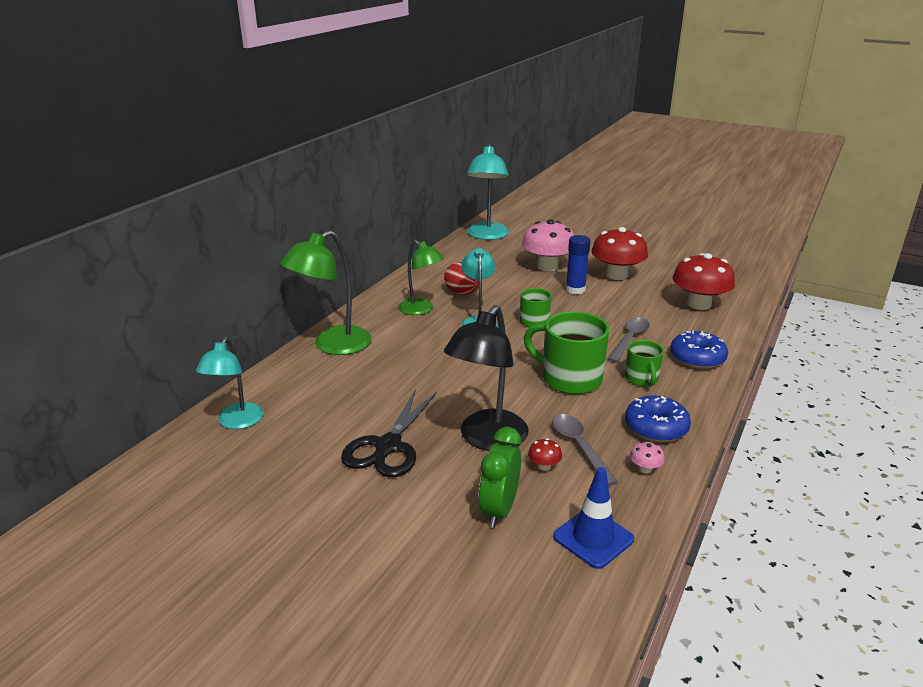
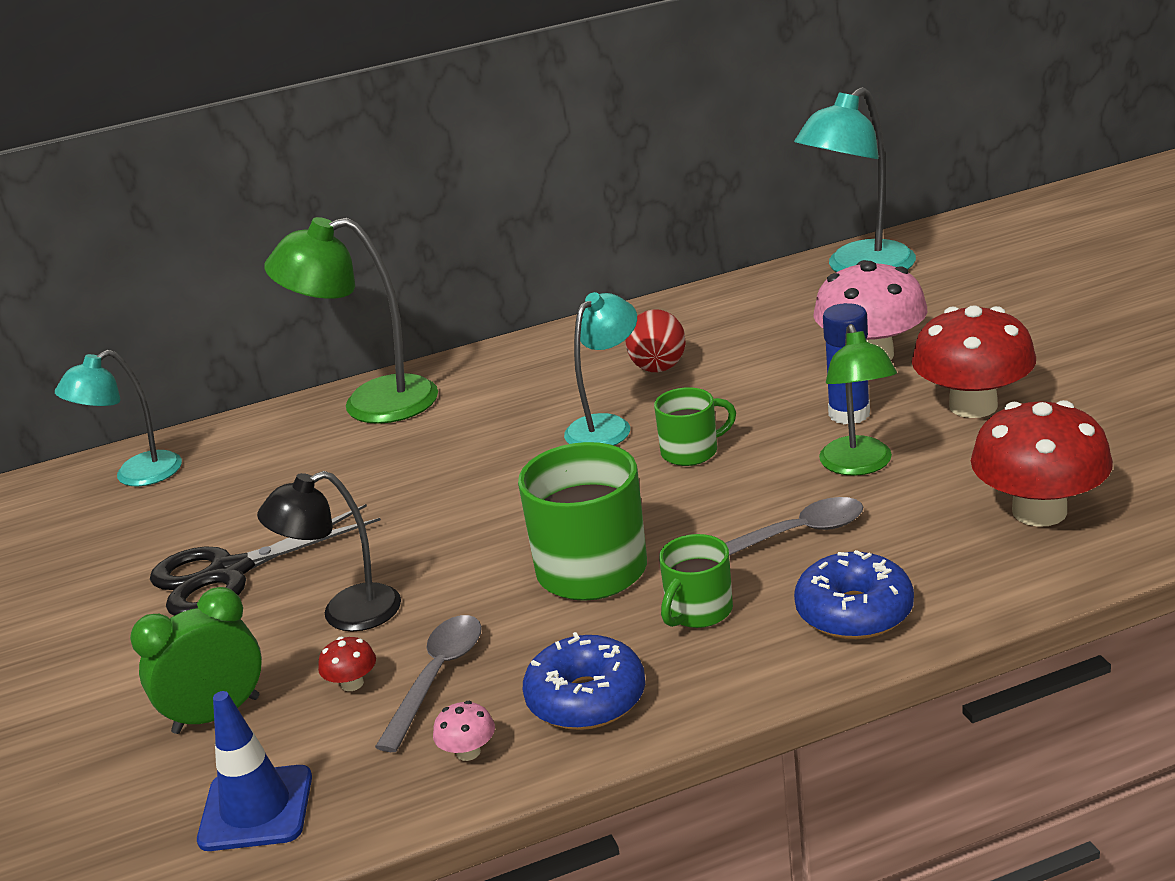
camera: 45 degrees right, 0 degrees up
(421, 310) = (558, 381): green lamp -> green lamp (859, 465)
(487, 439) = (345, 614): black lamp -> black lamp, size x0.67

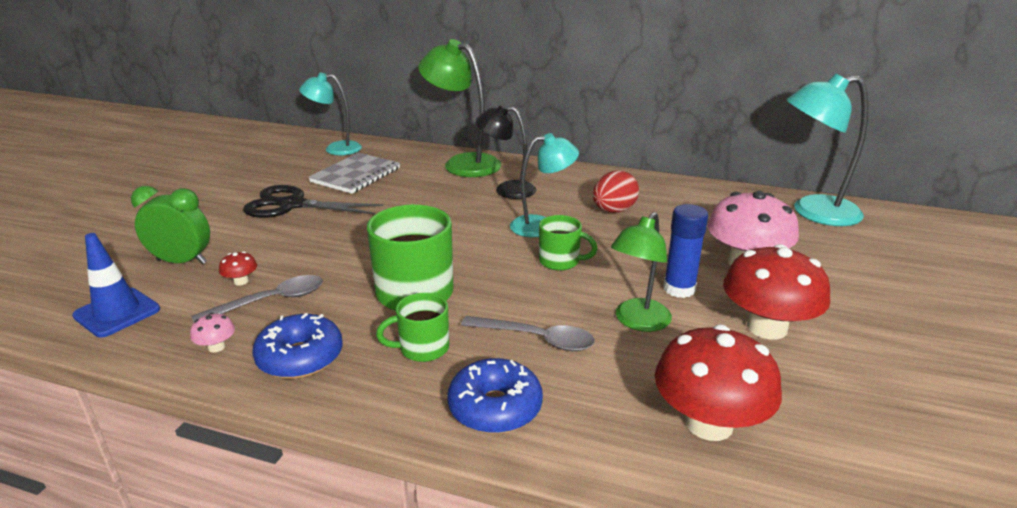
camera: 35 degrees right, 0 degrees up
(244, 492) = (355, 175): none -> grey notebook
(345, 614) = (295, 248): black lamp -> black lamp (507, 189)

